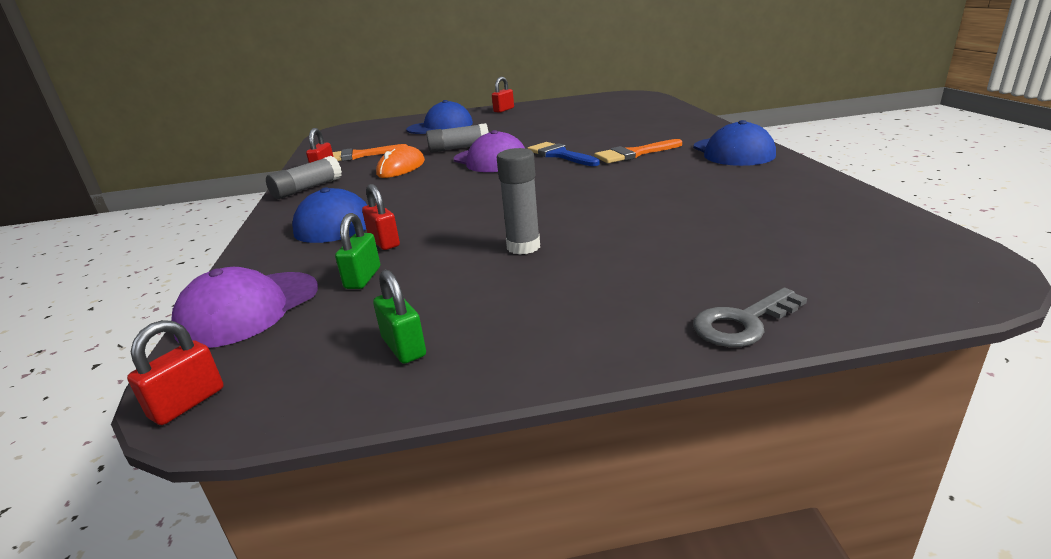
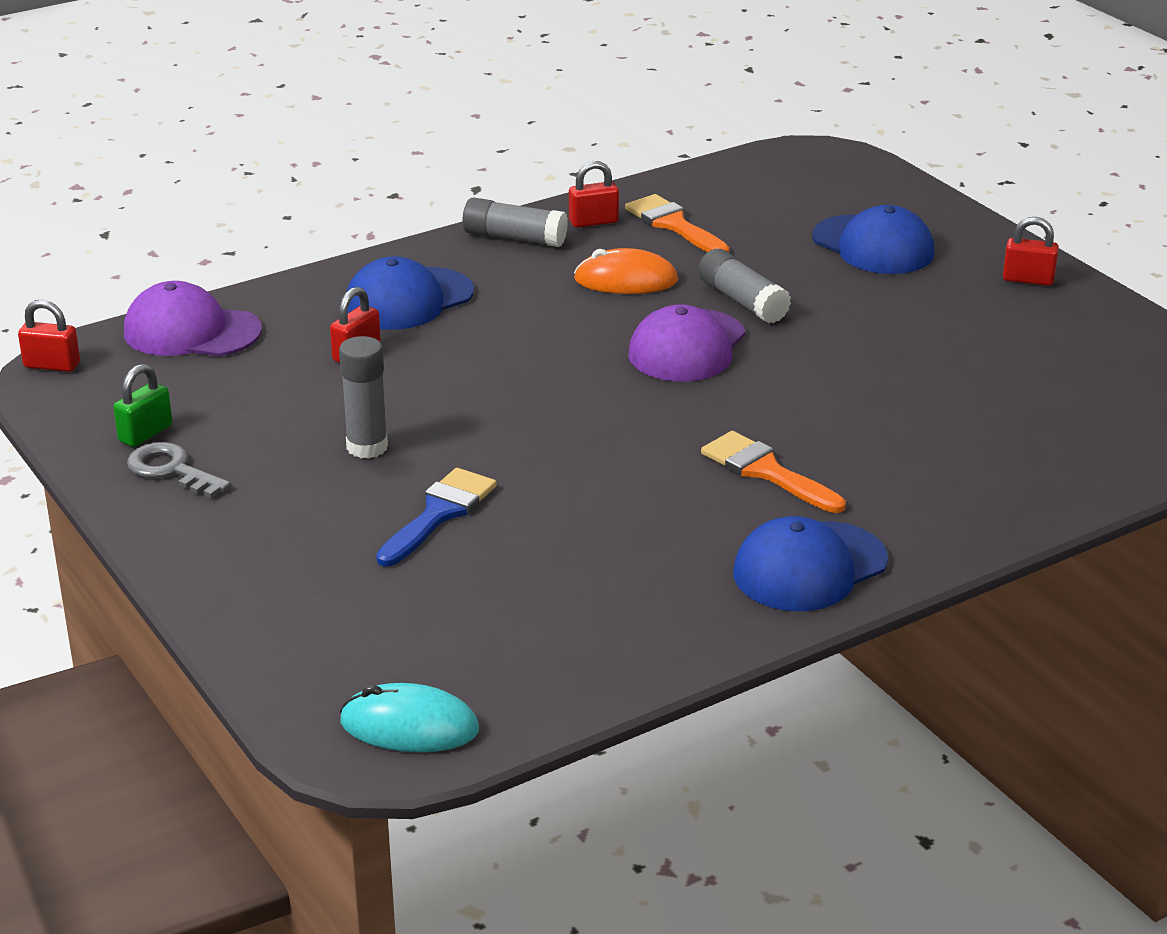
camera: 65 degrees right, 5 degrees up
(363, 278) = (266, 370): green padlock -> none
(560, 155) = (736, 403): blue brush -> blue brush (439, 514)
(743, 323) = (224, 603): grey key -> grey key (171, 470)
(931, 256) = (409, 726): none -> turquoise mouse

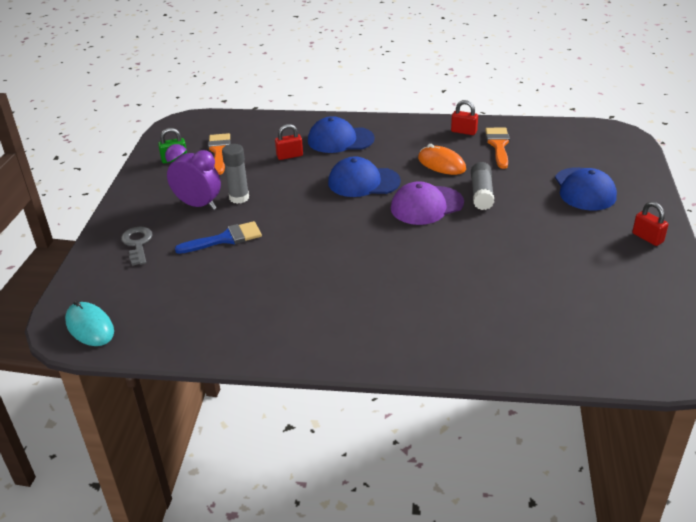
camera: 40 degrees right, 5 degrees up
(52, 365) = (183, 120): red padlock -> none
(171, 470) = (162, 178): grey key -> grey key (137, 244)
(191, 331) = (245, 124): purple cap -> none
(310, 485) = (198, 205): none -> purple clock
(514, 238) = (419, 127): grey glue stick -> none
(766, 472) = (380, 281): orange brush -> orange brush (219, 151)
(809, 567) = (336, 338): blue cap -> blue cap (363, 182)

